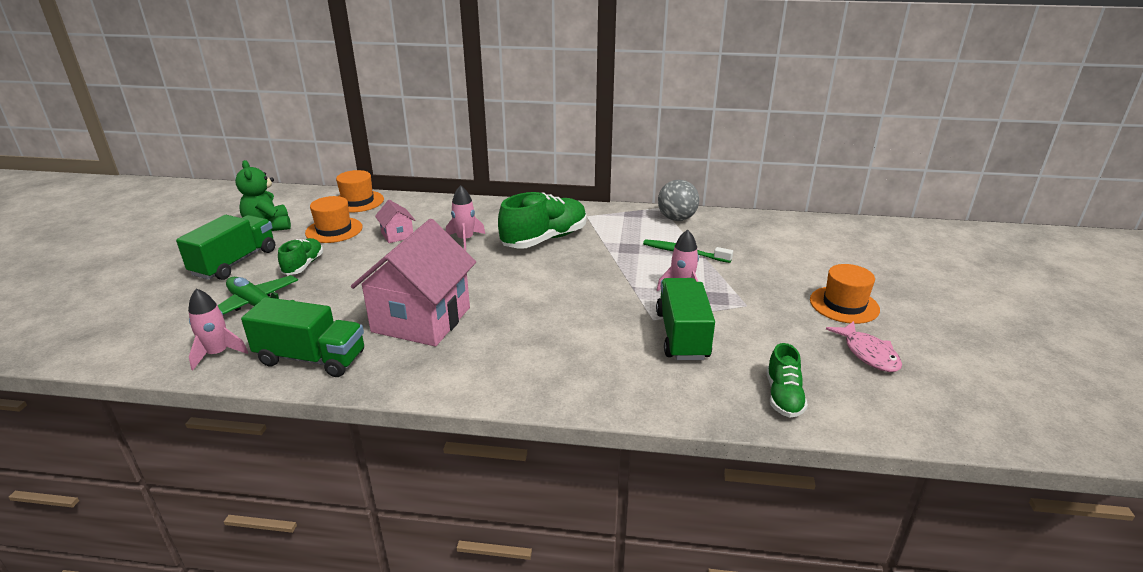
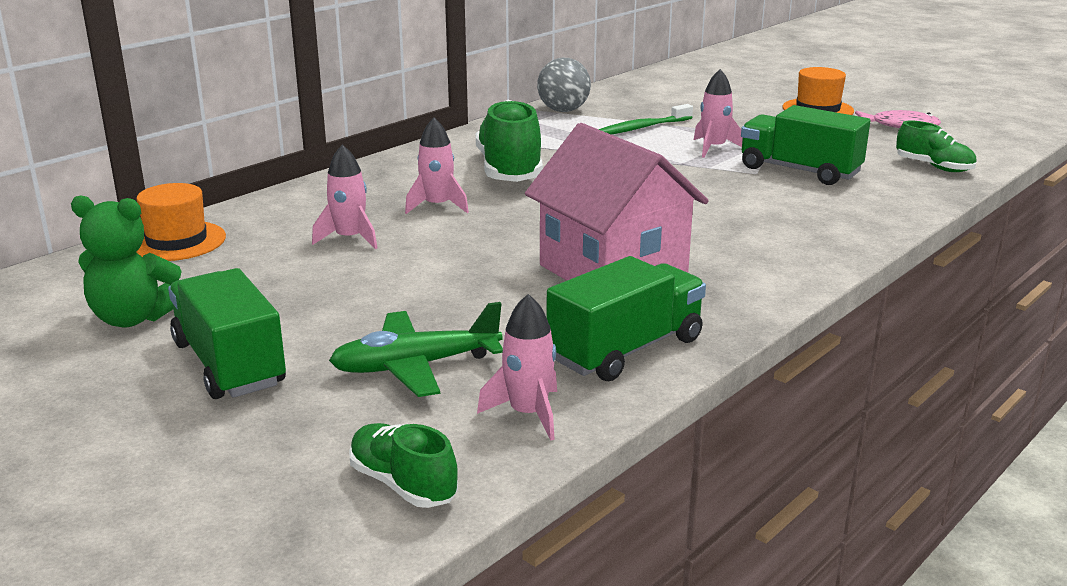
camera: 55 degrees left, 5 degrees down
(303, 265) = (337, 314): green shoe -> green shoe (403, 484)
(334, 230) = (250, 274): orange hat -> none
(397, 235) = (349, 239): pink house -> pink rocket

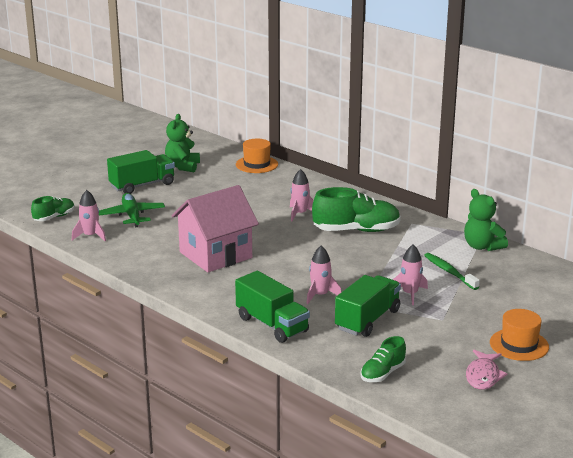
camera: 90 degrees right, 0 degrees up
(349, 239) = (258, 197): pink rocket -> pink rocket (320, 295)
(563, 110) = (482, 246): grey ball -> green teddy bear
(626, 350) = (134, 255): green truck -> green truck (272, 324)

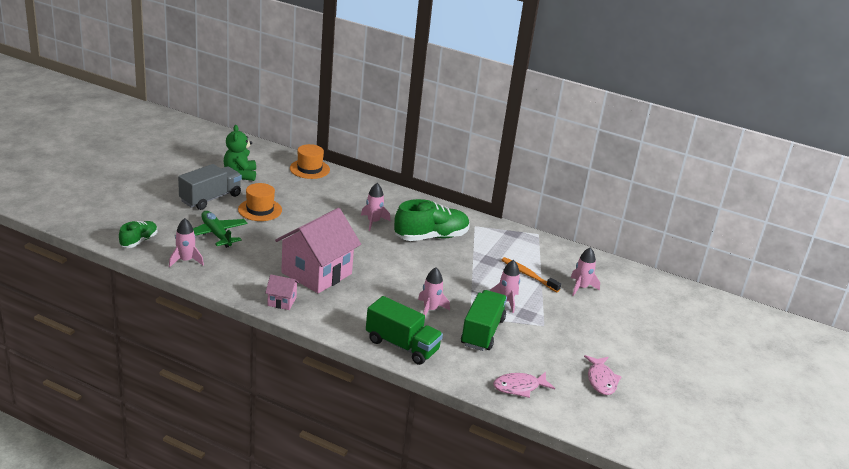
camera: 20 degrees left, 5 degrees up
(142, 185) = (210, 198): green truck -> grey truck
(167, 276) = (282, 301): none -> pink house
(382, 373) = (519, 387): green shoe -> pink fish
(449, 272) = (528, 275): green toothbrush -> orange toothbrush
(482, 246) = (543, 246): green teddy bear -> none
(506, 288) = (581, 287): none -> pink rocket
(519, 345) = (615, 345): orange hat -> orange hat (260, 210)

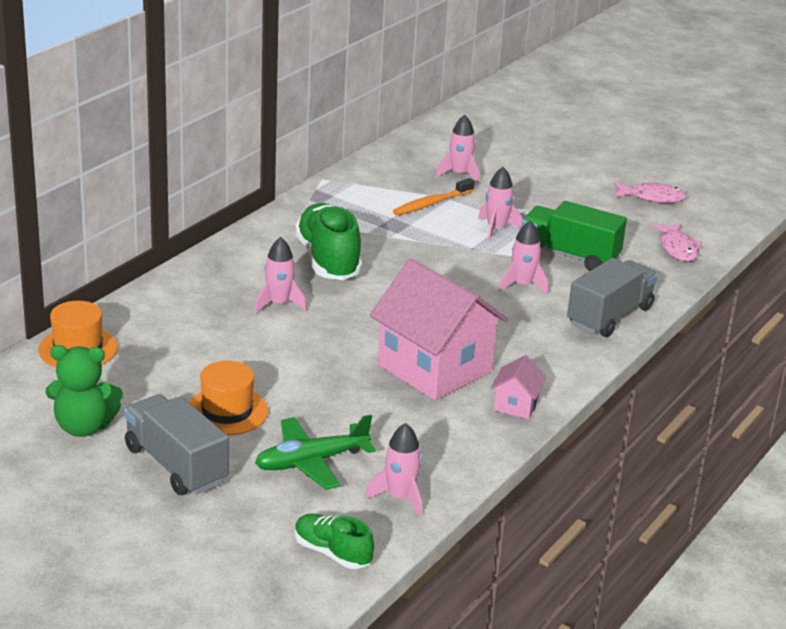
camera: 80 degrees left, 0 degrees up
(402, 345) = (609, 316): green truck -> grey truck

